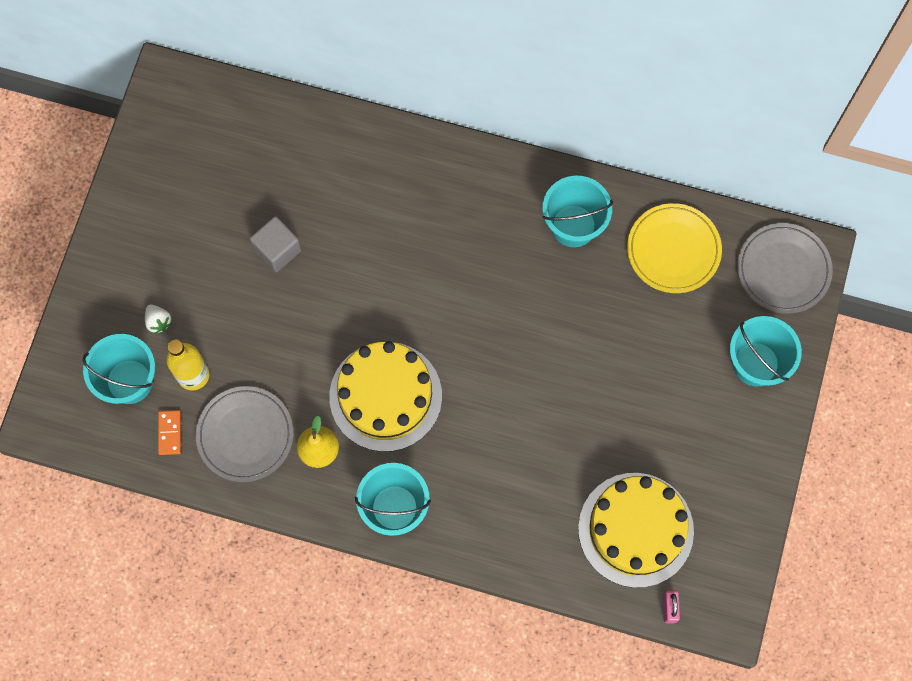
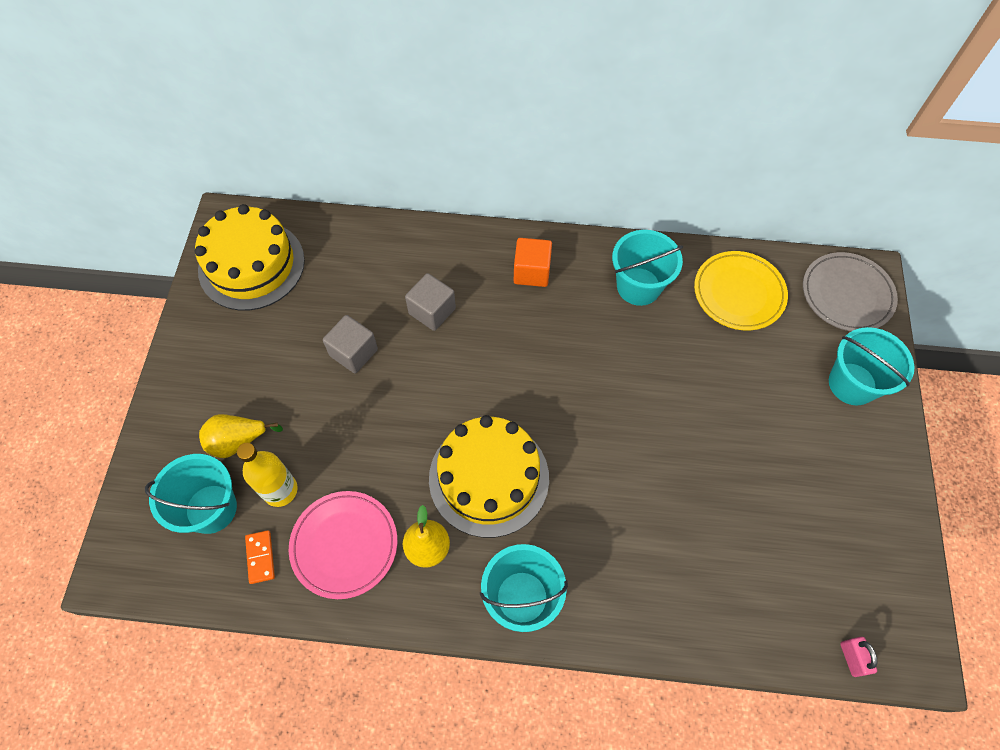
camera: 10 degrees left, 10 degrees down
(158, 321) = (238, 441): white strawberry -> yellow pear
(245, 435) = (344, 545): grey plate -> pink plate
(361, 218) = (432, 311): none -> grey cube
(468, 191) = (531, 272): none -> orange cube
(635, 529) = (787, 574): yellow cake -> yellow cake (251, 265)

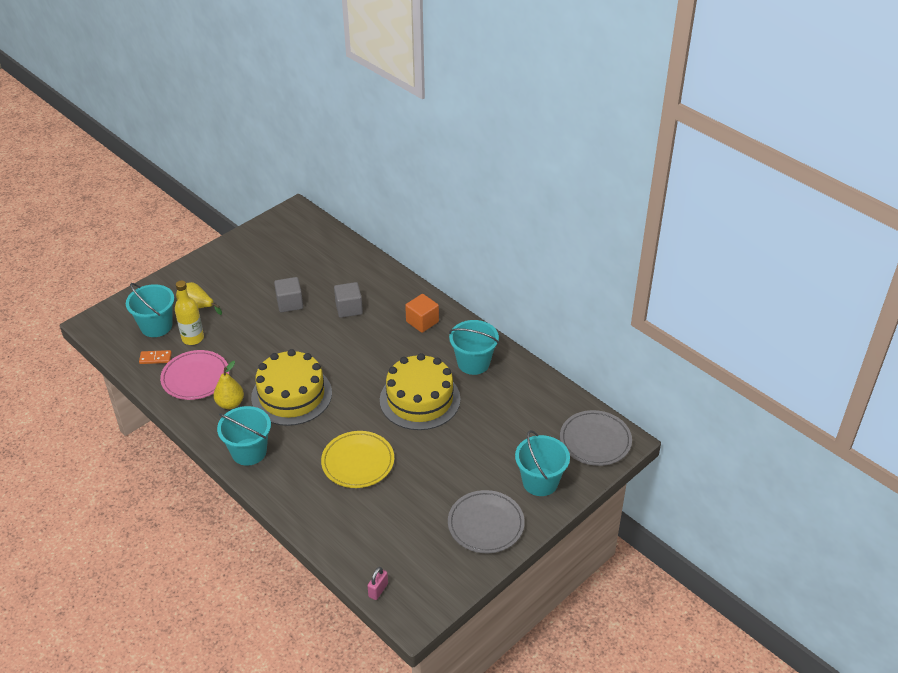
camera: 40 degrees right, 20 degrees down
(251, 265) = (285, 237): yellow cake -> yellow cake (420, 399)
(260, 557) = (155, 358): orange domino -> orange domino turned 60 degrees clockwise
(739, 293) = (528, 400): yellow plate -> yellow plate (358, 462)
(859, 479) = (486, 524): none -> grey plate

